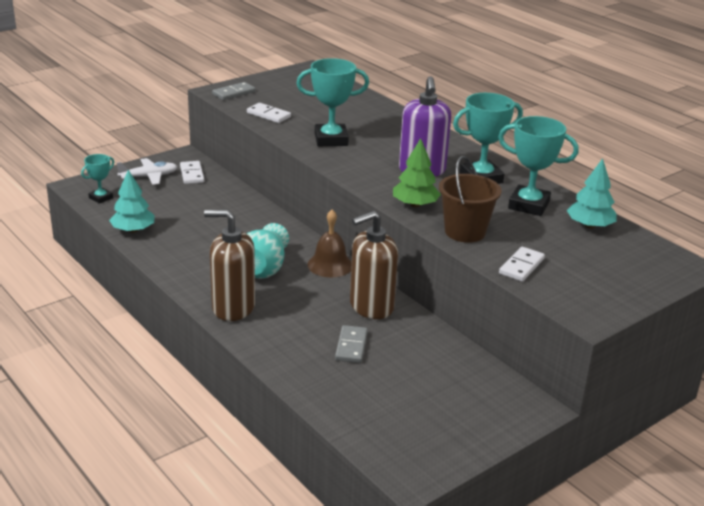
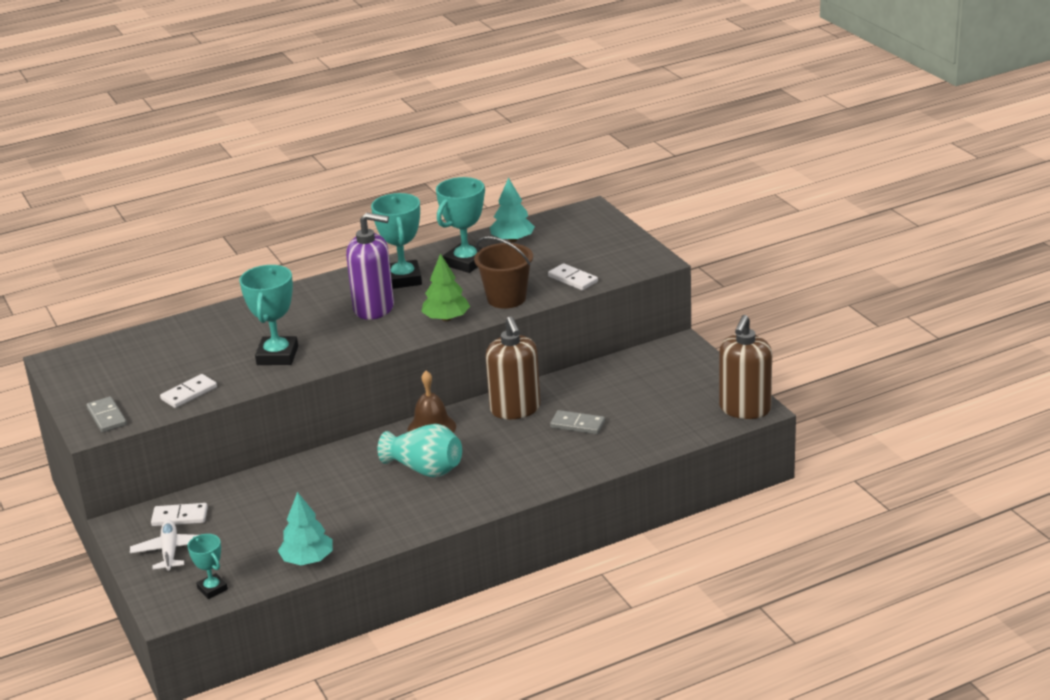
camera: 75 degrees left, 0 degrees up
(233, 308) = (495, 490): brown soap dispenser -> brown soap dispenser (744, 409)

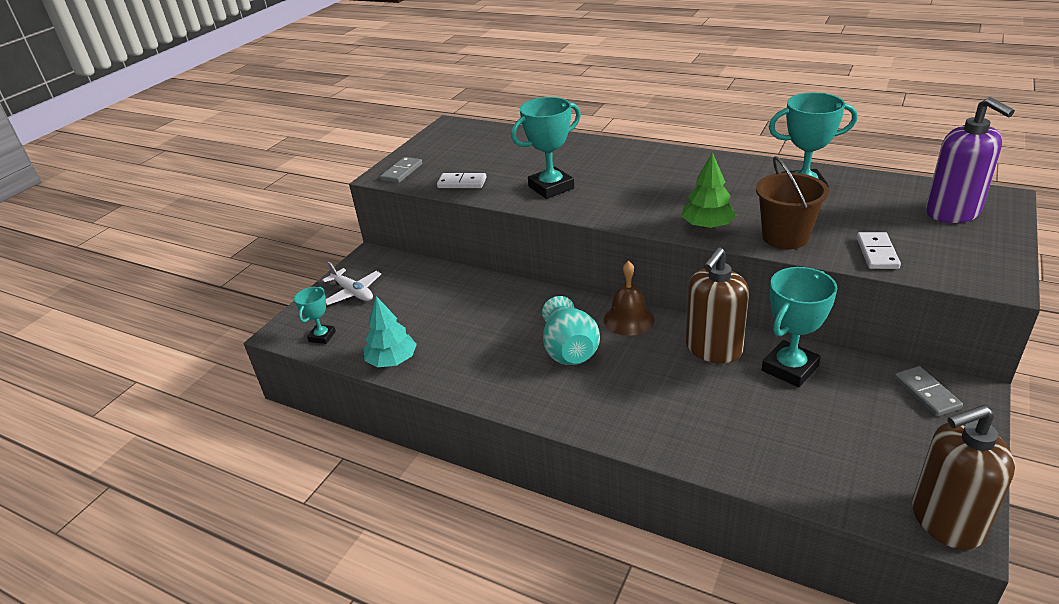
camera: 55 degrees right, 5 degrees up
(170, 551) = (353, 292): white plane -> white plane turned 90 degrees clockwise
(180, 517) = (396, 273): white domino -> none
(374, 308) = (670, 189): purple soap dispenser -> purple soap dispenser (953, 212)
(403, 279) = (730, 178): turquoise trophy -> turquoise trophy (790, 368)
(512, 239) = (876, 190): turquoise tree -> none
(577, 425) = (742, 402): grey domino -> grey domino (926, 393)

